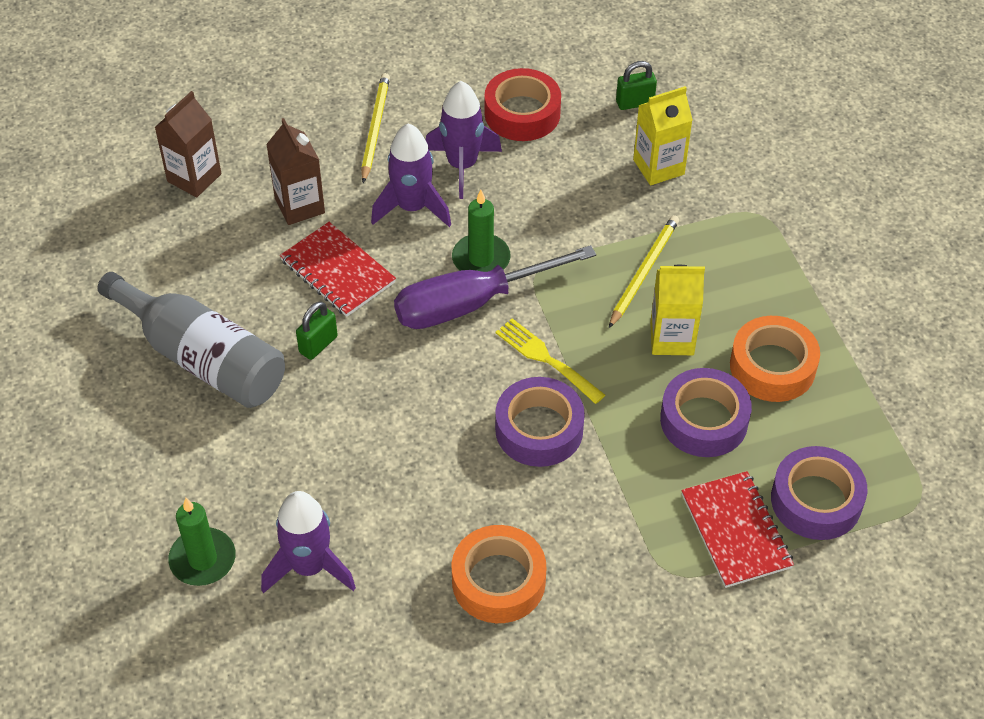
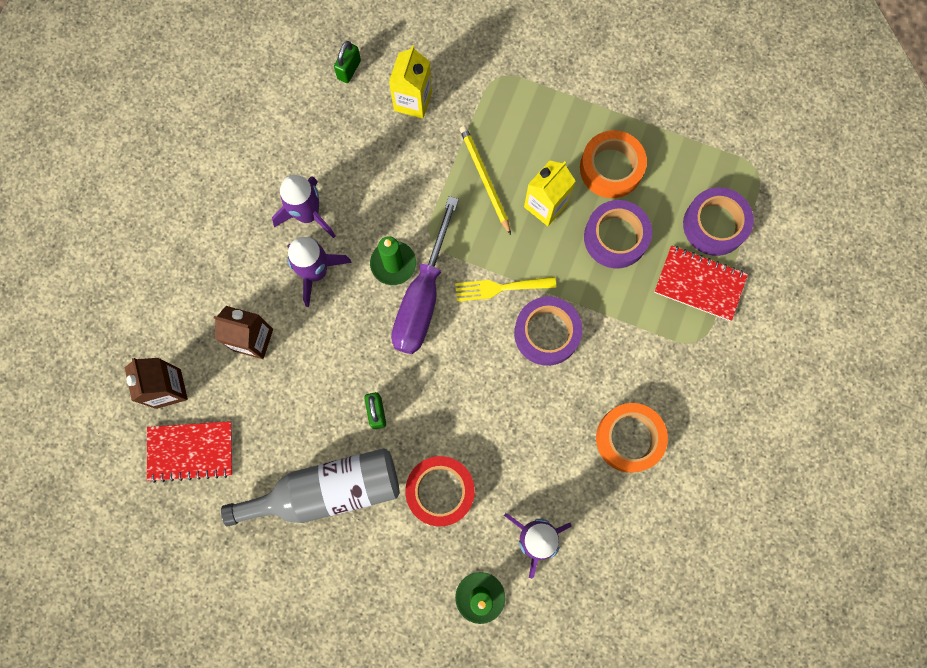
camera: 50 degrees left, 25 degrees up
(337, 271) = (328, 357): red notebook -> red notebook (191, 451)
(375, 128) = (228, 242): yellow pencil -> none
(522, 113) = (297, 143): red tape -> red tape (440, 491)

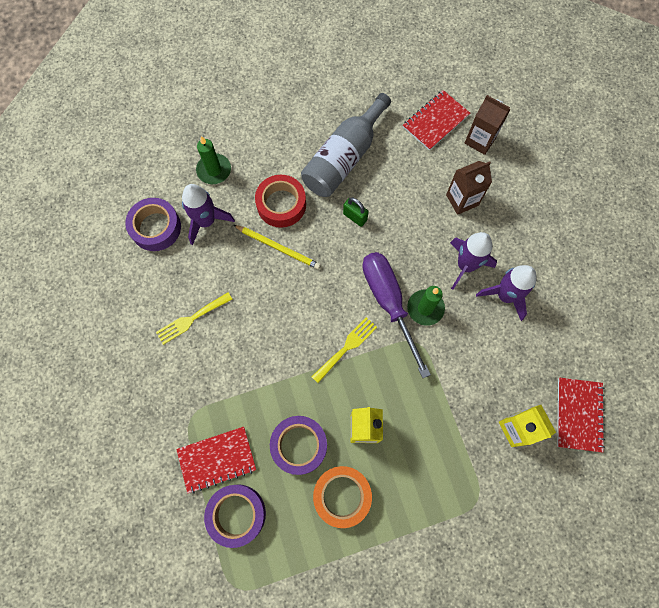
camera: 140 degrees right, 5 degrees down
(349, 70) = (578, 414): green padlock -> red notebook
(484, 179) = (419, 413): yellow pencil -> yellow pencil (278, 247)
(546, 333) = (293, 343): purple tape -> purple tape (156, 227)
(629, 438) = (191, 319): orange tape -> yellow fork

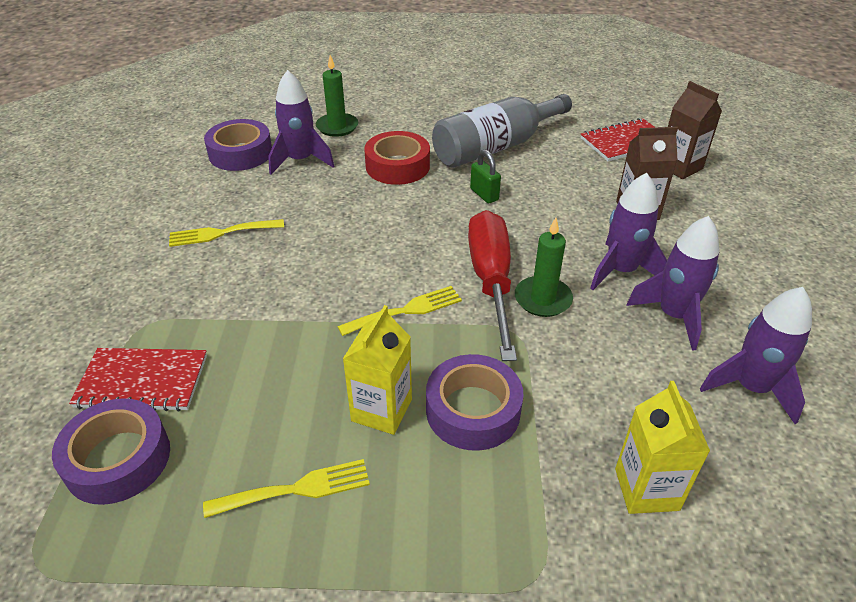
camera: 20 degrees right, 30 degrees down
(278, 247) = (371, 198): yellow pencil -> none
(299, 445) = (270, 401): purple tape -> purple tape (473, 410)
(342, 496) = (296, 489): orange tape -> yellow fork
(388, 302) = (491, 280): purple screwdriver -> red screwdriver
(557, 339) = (751, 388): none -> purple rocket
(578, 414) = (774, 504): red notebook -> none

